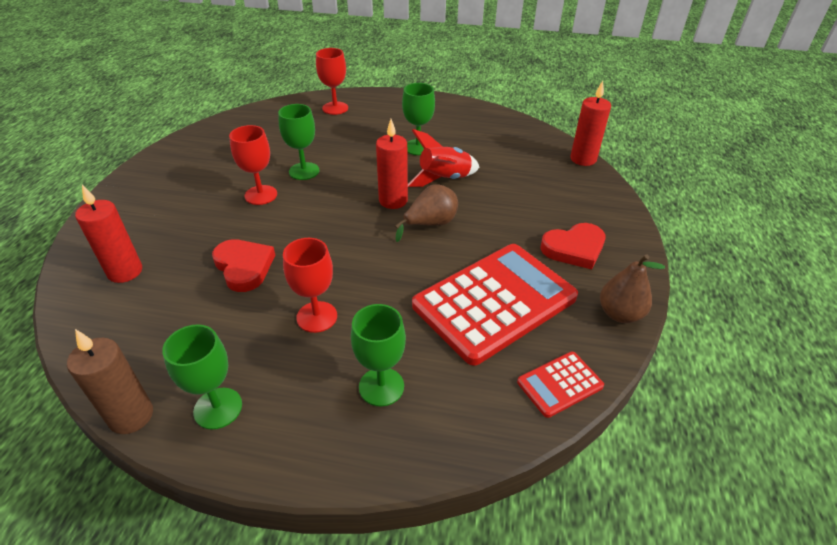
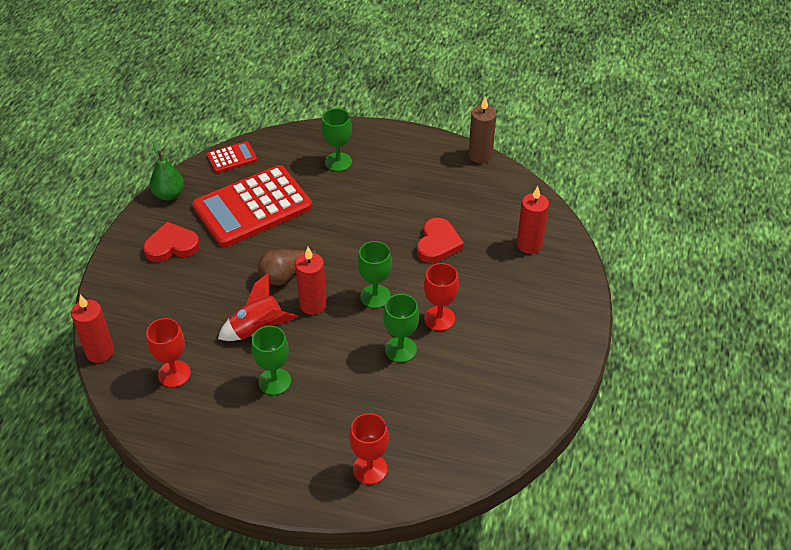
camera: 175 degrees left, 5 degrees up
(218, 408) = (432, 157): green goblet -> green goblet (375, 296)
(244, 267) = (438, 244): red heart -> red heart turned 135 degrees counterclockwise
(317, 317) = (379, 203): red goblet -> red goblet (174, 374)
(619, 314) = (169, 194): brown pear -> green pear

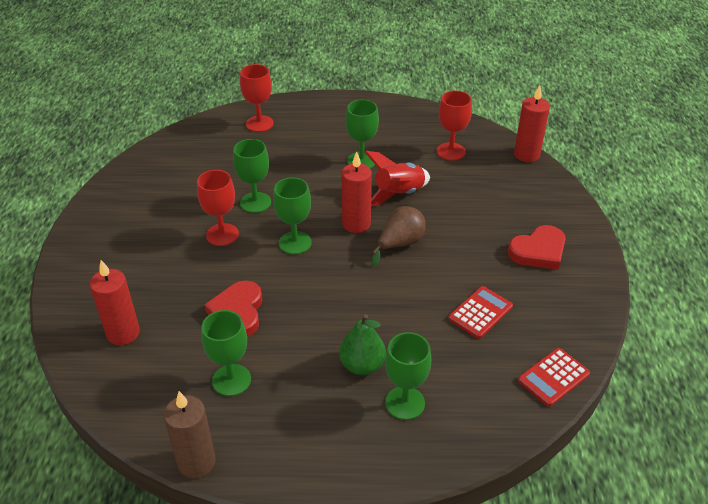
camera: 165 degrees right, 5 degrees down
(169, 194) = (590, 308): green pear -> green pear (362, 365)
(252, 207) = (480, 313): red calculator -> red calculator, size x0.45
(451, 197) = (231, 380): none -> green goblet

